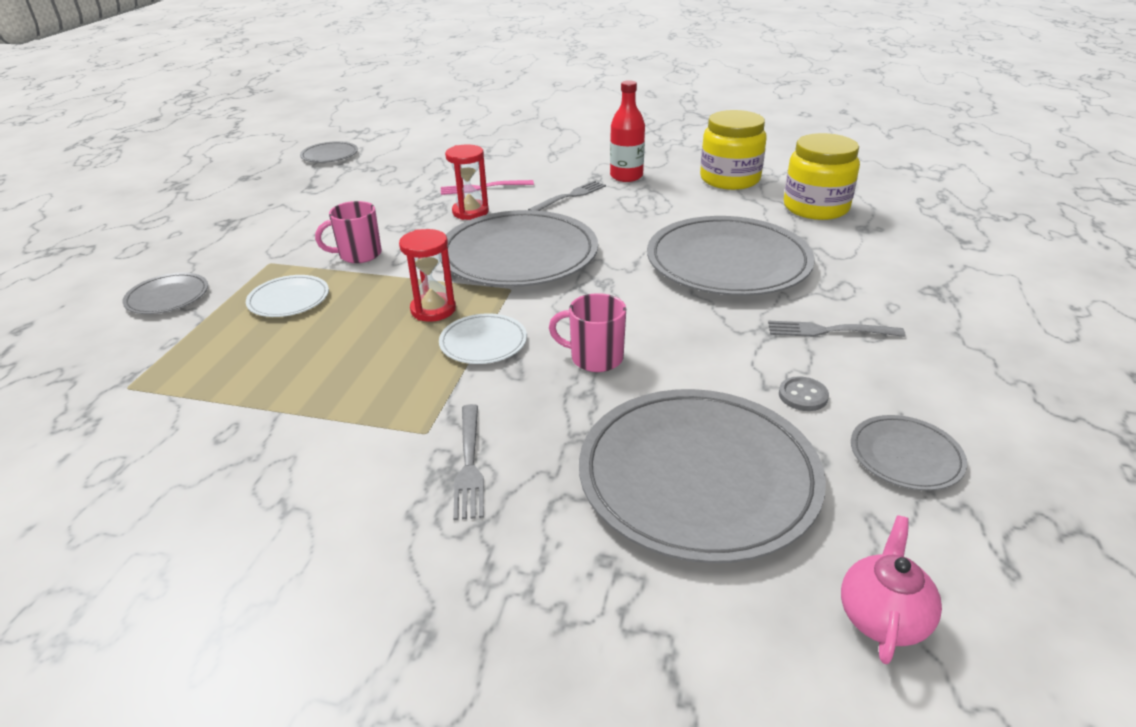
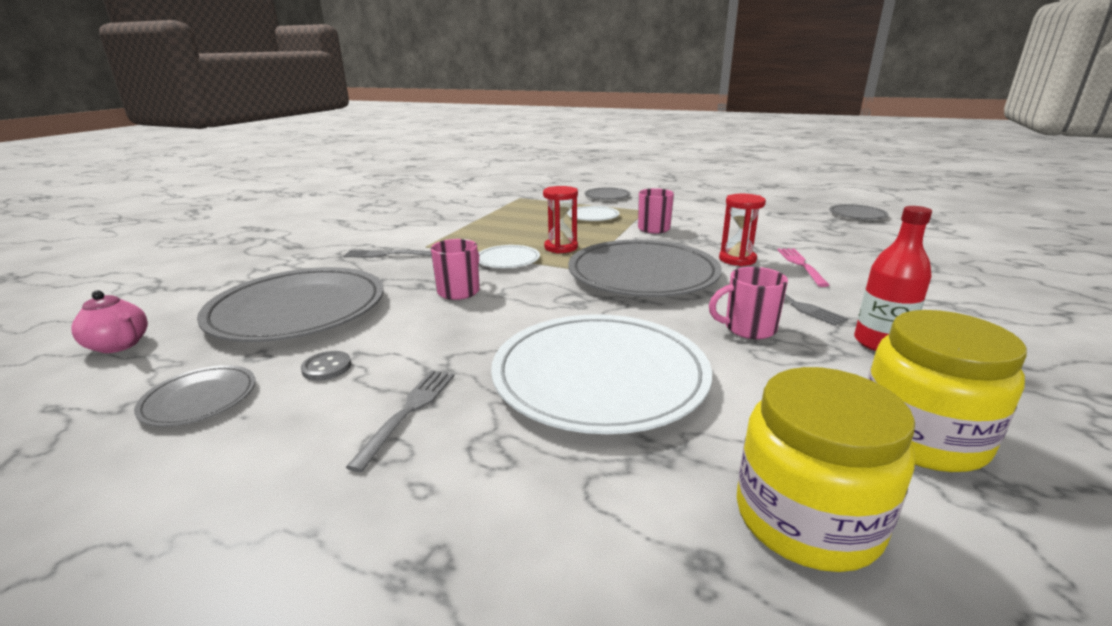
camera: 100 degrees right, 10 degrees down
(624, 212) = (748, 329): none -> pink mug
(728, 262) = (599, 376): grey plate -> white plate

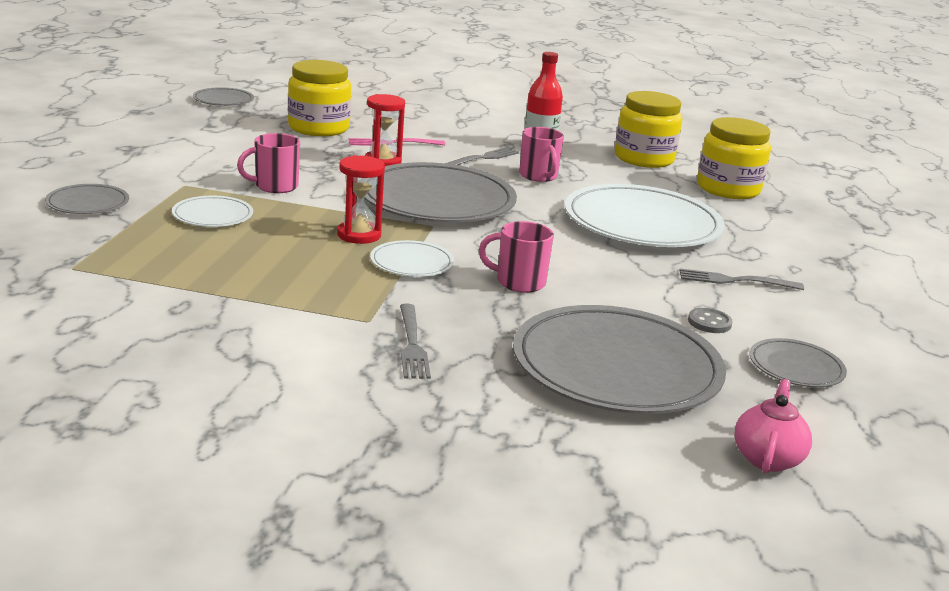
camera: 105 degrees left, 0 degrees up
(816, 241) = (318, 128): none -> yellow jar

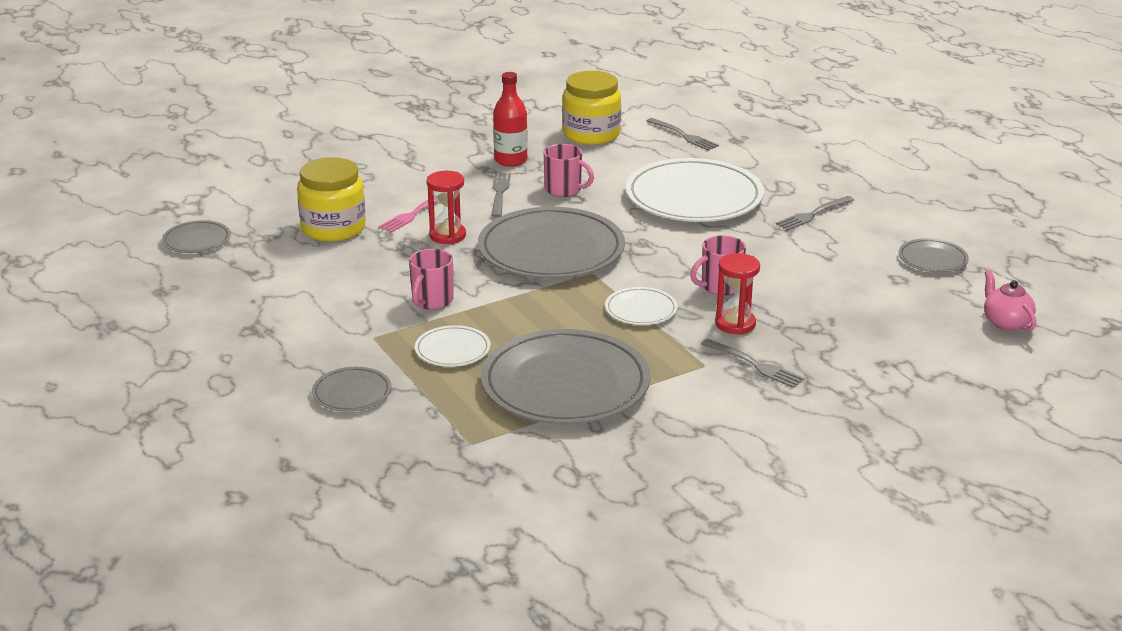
camera: 40 degrees left, 5 degrees up
(359, 235) = (569, 308): red hourglass -> red hourglass (735, 324)
(616, 367) = (865, 313): grey plate -> grey plate (565, 384)
(709, 322) = (852, 254): grey button -> none
(728, 189) = (684, 136): yellow jar -> grey fork

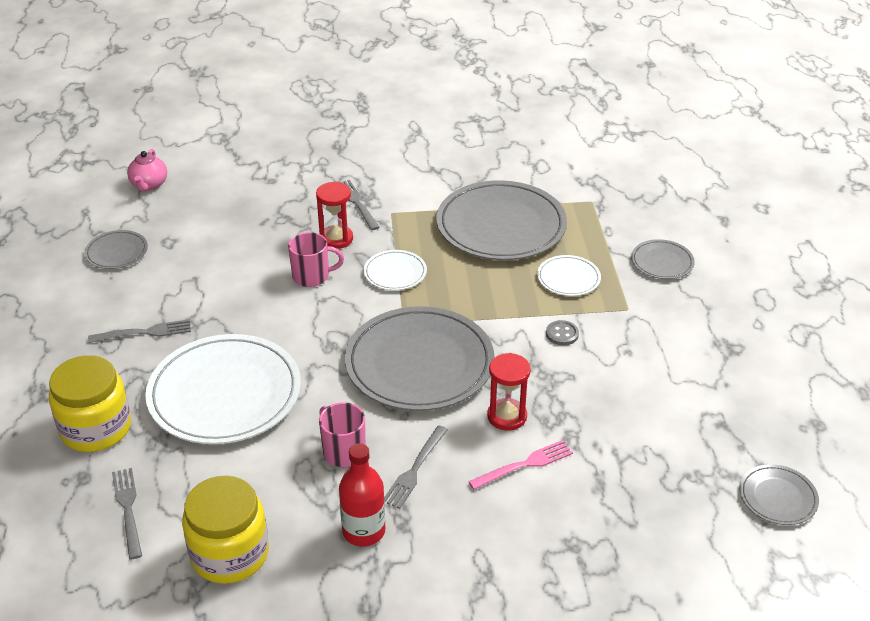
camera: 155 degrees left, 10 degrees up
(333, 228) = (621, 468): yellow jar -> yellow jar (96, 428)
(432, 301) = (562, 334): pink mug -> grey button

